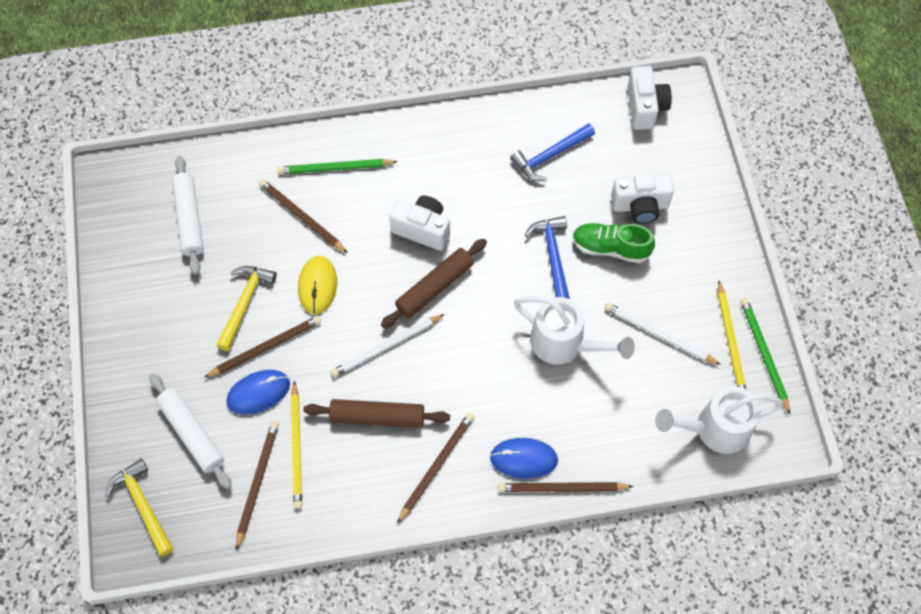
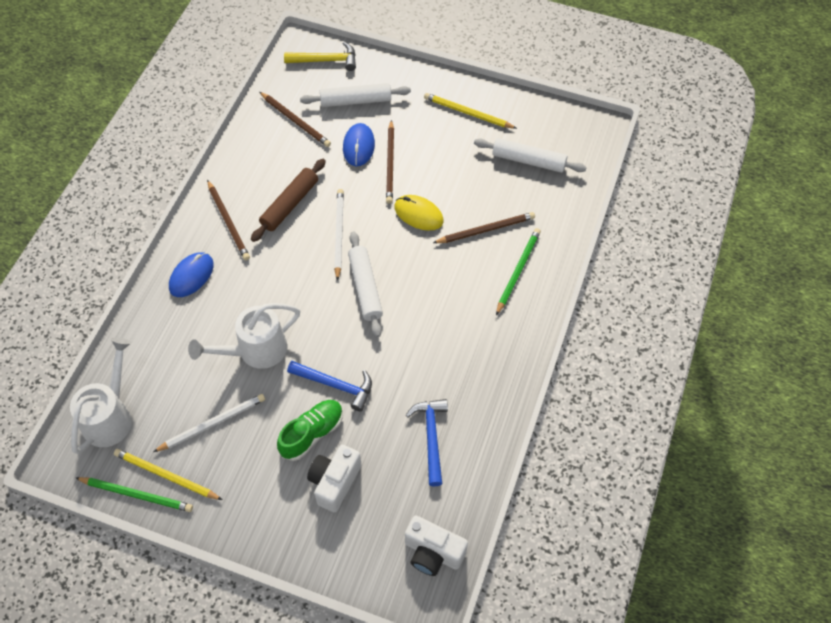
camera: 120 degrees right, 5 degrees down
(244, 303) = (434, 166): yellow hammer -> none
(297, 447) = (303, 151): yellow pencil -> yellow pencil (467, 113)
(422, 229) = (422, 304): white camera -> none
(435, 287) = (365, 288): brown rolling pin -> white rolling pin
(561, 488) = (152, 288): brown pencil -> none

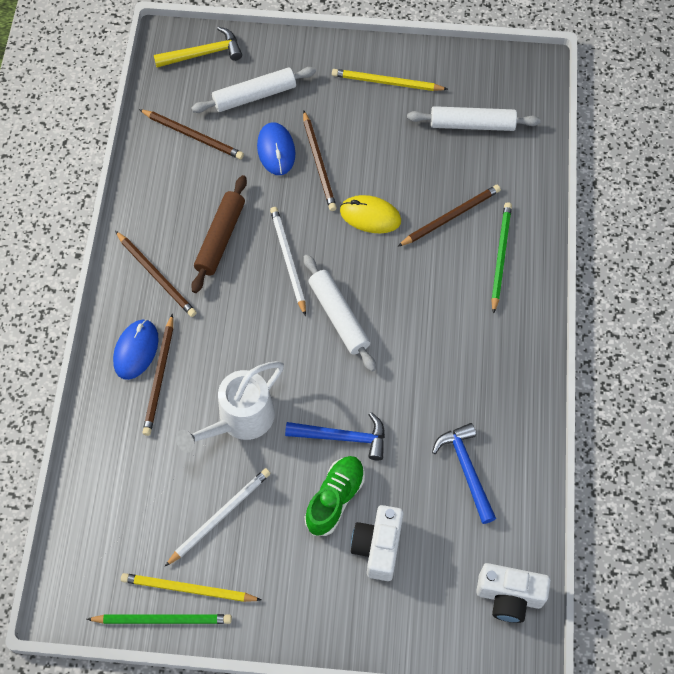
camera: 15 degrees left, 5 degrees up
(110, 416) = (100, 537): white watering can -> none
(202, 301) = (159, 377): none -> brown pencil

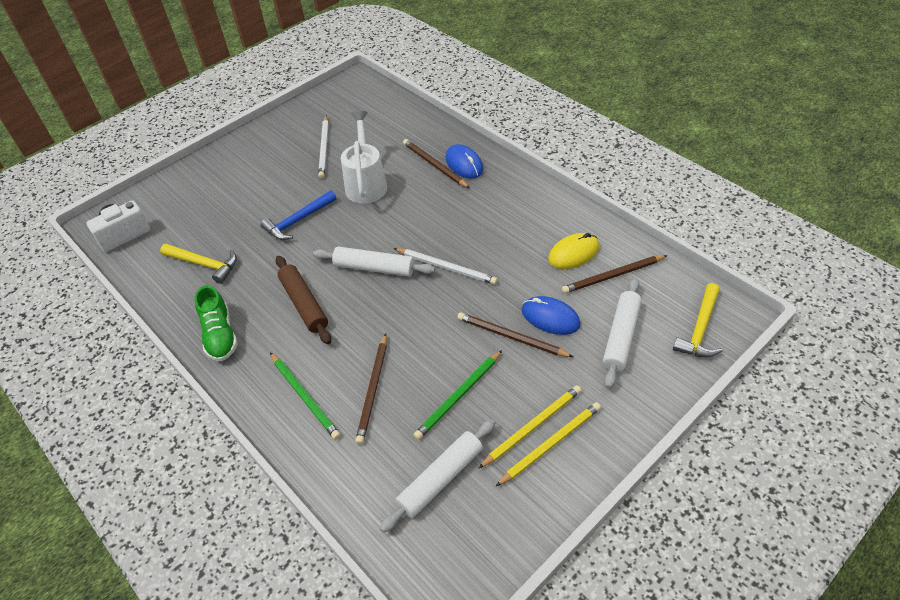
camera: 135 degrees right, 15 degrees down
(156, 276) = (507, 197): brown pencil -> none
(163, 619) = (304, 105): green pencil -> green pencil (458, 396)
(188, 589) = (305, 120): yellow pencil -> yellow pencil (532, 426)
(220, 238) = (503, 242): brown rolling pin -> brown rolling pin (304, 304)
(335, 499) = (270, 197): green shoe -> green shoe (220, 335)
(370, 216) = (430, 337): yellow mouse -> yellow mouse (573, 253)
(378, 547) = (223, 198): white camera -> none
(466, 469) = (204, 264): blue hammer -> yellow hammer

